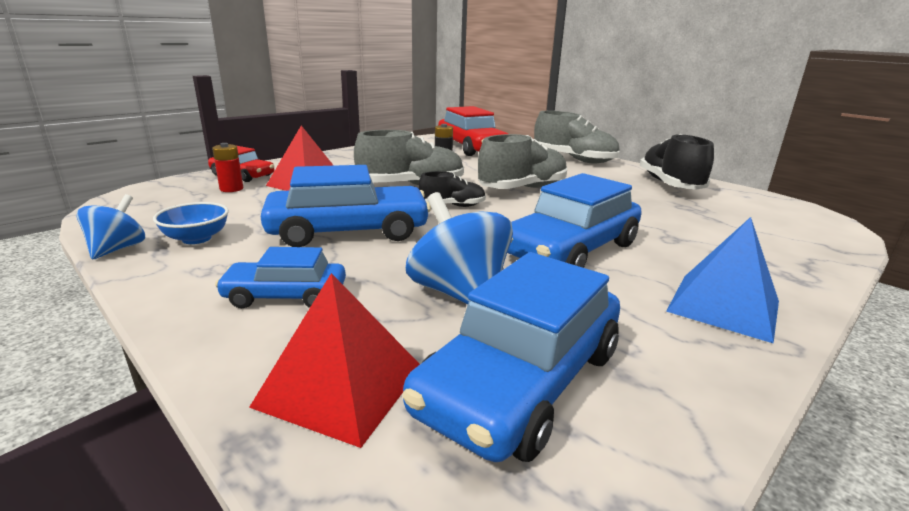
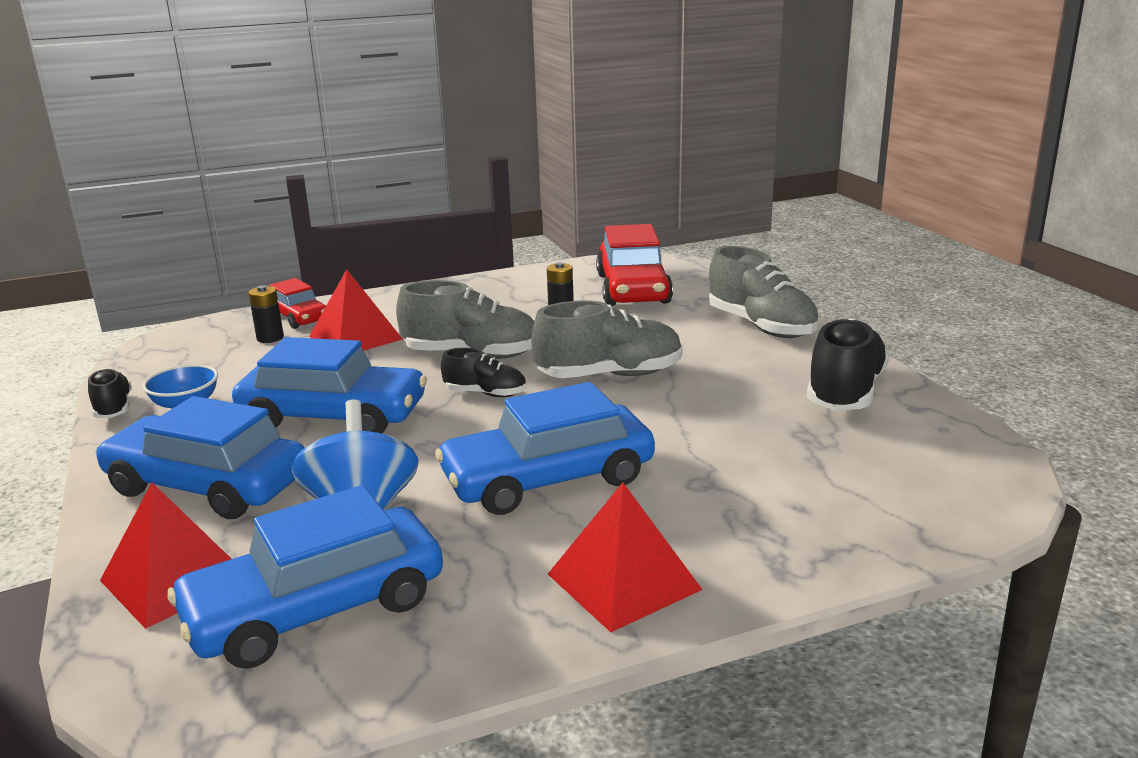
camera: 25 degrees right, 0 degrees up
(117, 249) = (113, 408): blue spinning top -> black shoe
(231, 189) = (270, 338): red battery -> black battery
(285, 296) = (207, 485): blue car -> blue car, size x1.76
(723, 306) = (623, 581): blue pyramid -> red pyramid

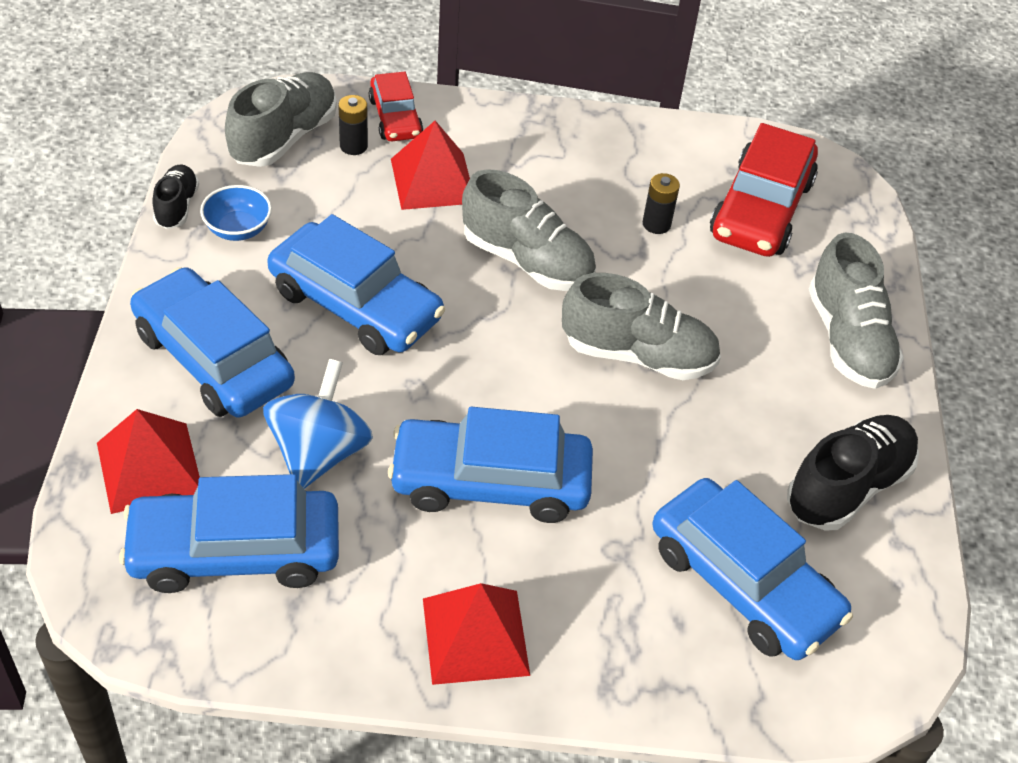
camera: 20 degrees right, 25 degrees up
(201, 349) = (284, 138): none -> grey shoe
(485, 394) = (505, 331): black shoe -> none
(826, 467) = (743, 583): none -> blue car

